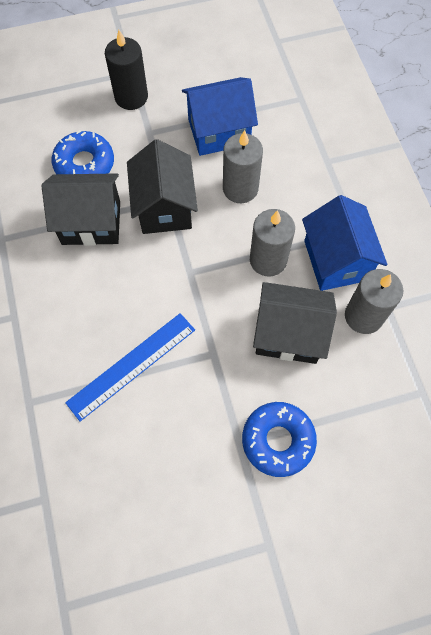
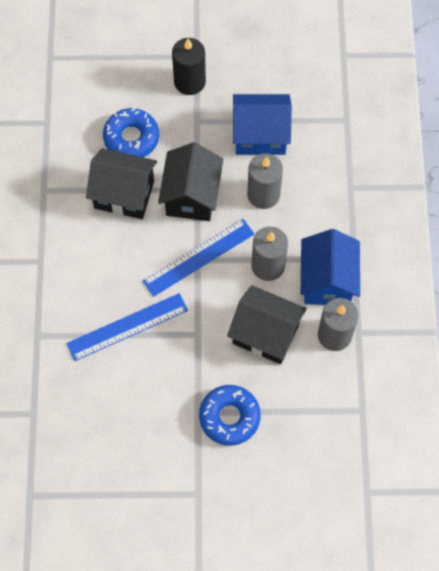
camera: 15 degrees right, 0 degrees up
(190, 269) = (198, 257): none -> blue ruler

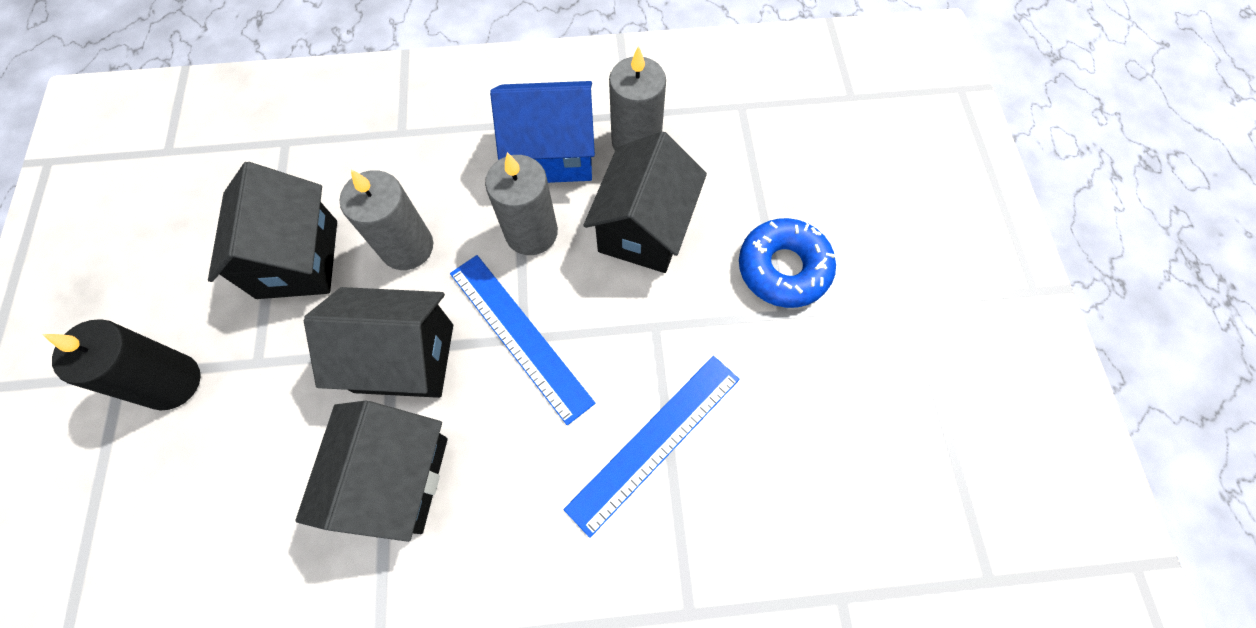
camera: 95 degrees left, 0 degrees up
(127, 327) = (654, 442): blue ruler -> blue ruler turned 75 degrees clockwise
(131, 138) = (277, 478): blue donut -> none
(260, 135) = (297, 259): blue house -> black house

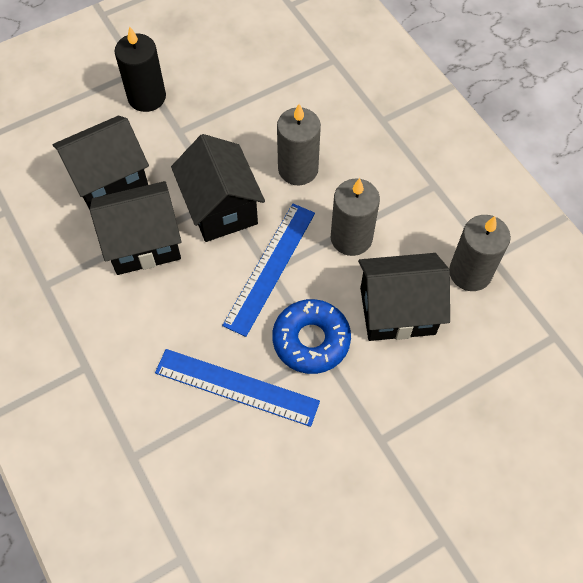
camera: 65 degrees right, 5 degrees down
(297, 259) = (256, 114): black house -> black house (109, 180)
(552, 154) = (423, 221): blue house -> none
(783, 268) = (420, 425): blue donut -> blue donut (311, 340)

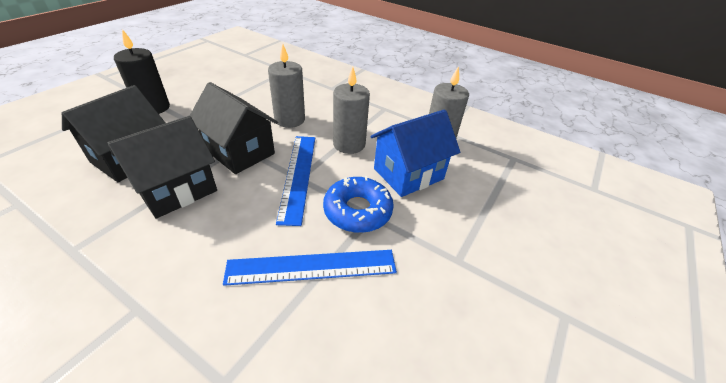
camera: 30 degrees left, 20 degrees down
(397, 311) = (408, 174): black house -> blue house

